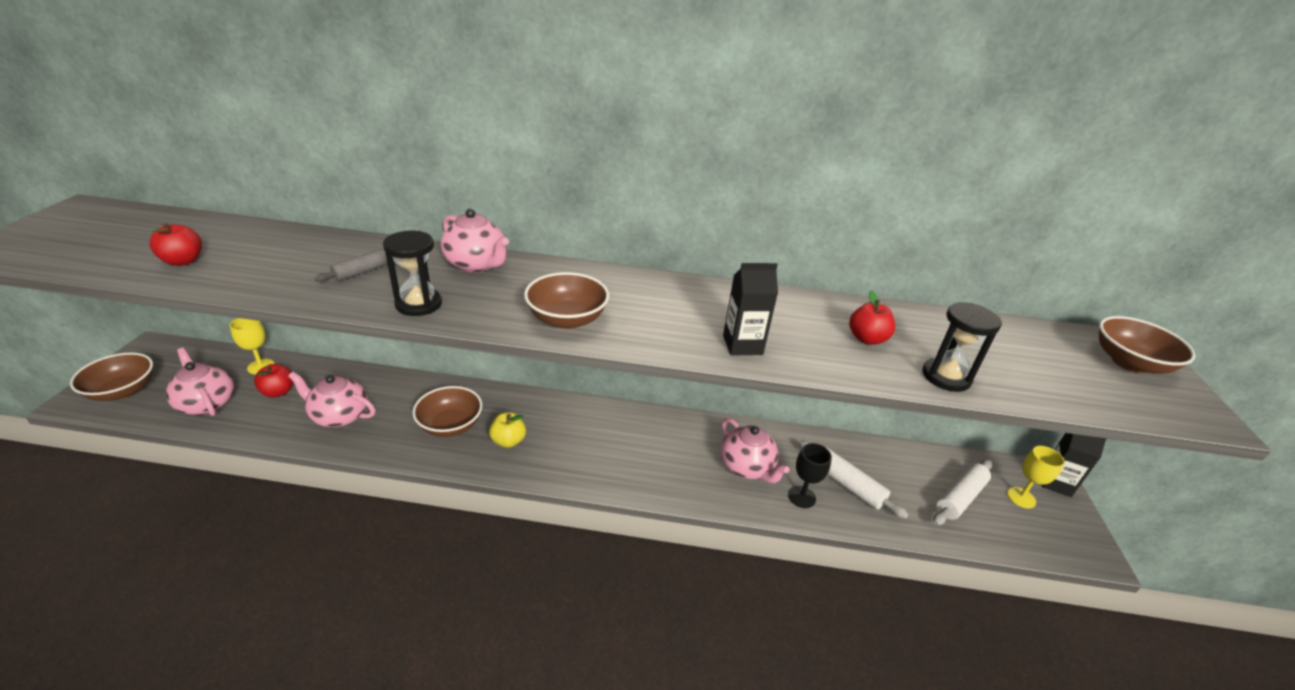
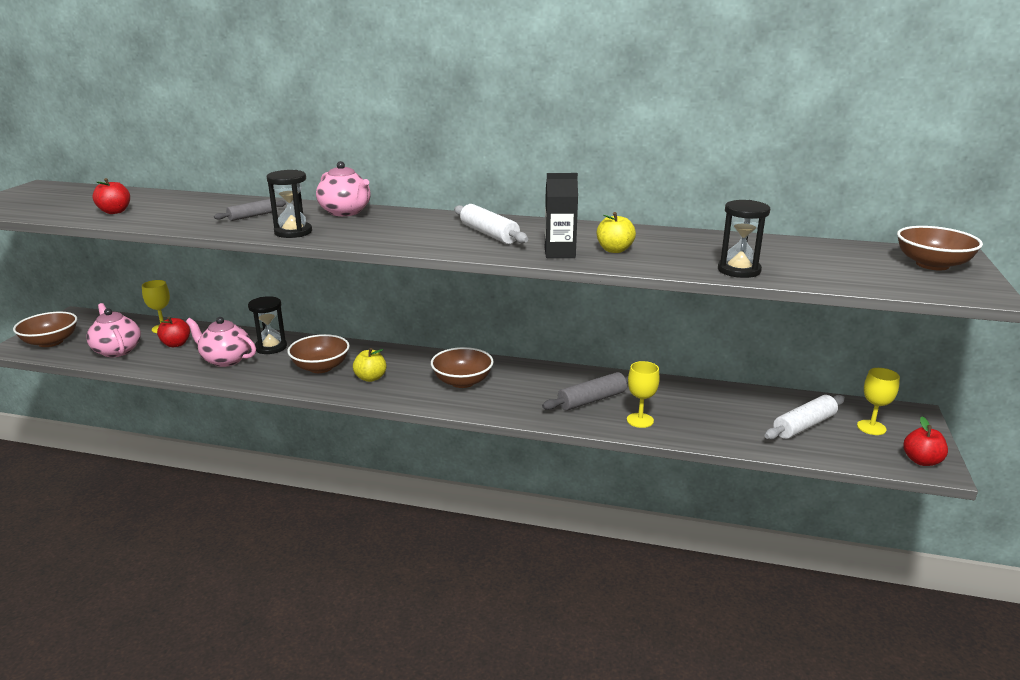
camera: 10 degrees right, 10 degrees down
(390, 395) = (271, 347): none -> black hourglass
(567, 319) = (412, 240): brown bowl -> brown bowl (462, 382)
(747, 467) = (592, 400): pink teapot -> grey rolling pin
(800, 338) = (614, 250): none -> yellow apple
(801, 497) = (640, 420): black goblet -> yellow goblet
(847, 484) = (689, 414): white rolling pin -> white rolling pin (489, 234)
(867, 339) = (677, 250): red apple -> red apple (921, 461)
(1055, 483) = (915, 419): black carton -> none

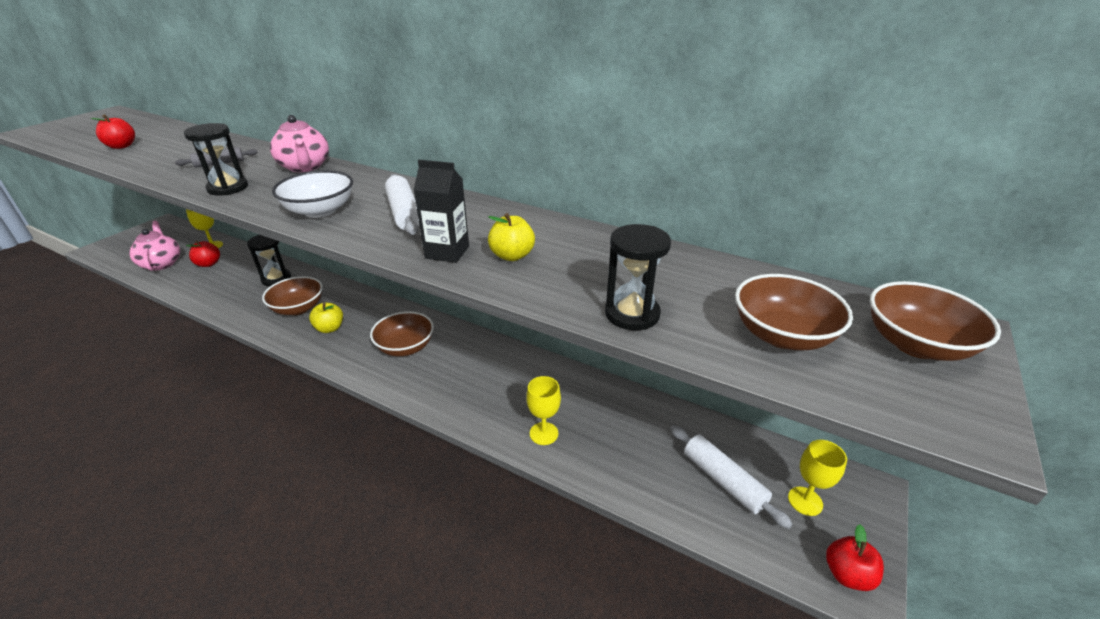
camera: 15 degrees right, 10 degrees up
(50, 342) = (124, 248): brown bowl -> brown bowl (782, 335)
(225, 360) = (231, 287): pink teapot -> none
(410, 239) = (320, 211): none -> white bowl
(592, 400) = (512, 394): grey rolling pin -> none
(804, 426) = (723, 480): white rolling pin -> white rolling pin turned 75 degrees clockwise

